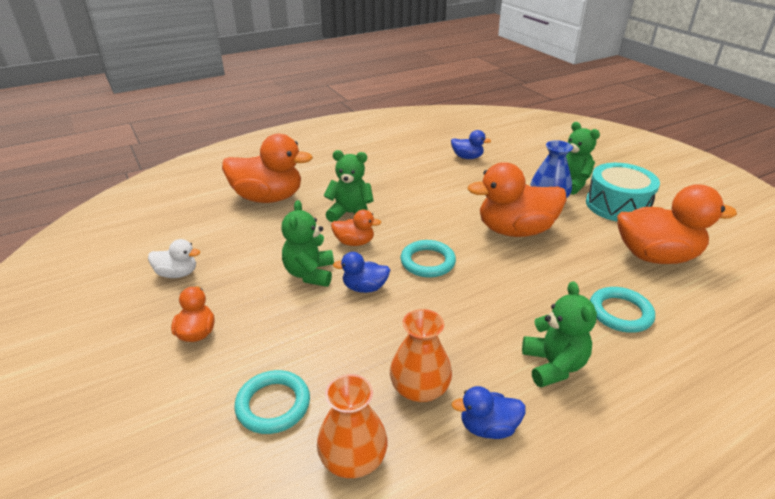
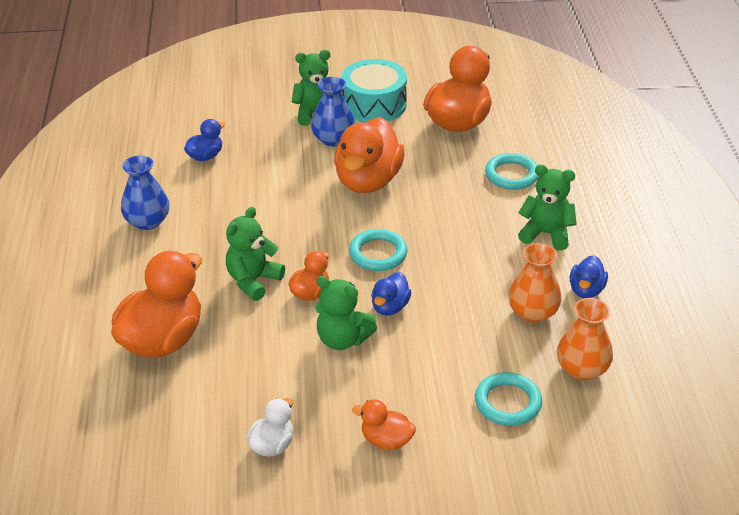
camera: 65 degrees left, 5 degrees up
(381, 158) = (147, 221): none -> blue vase

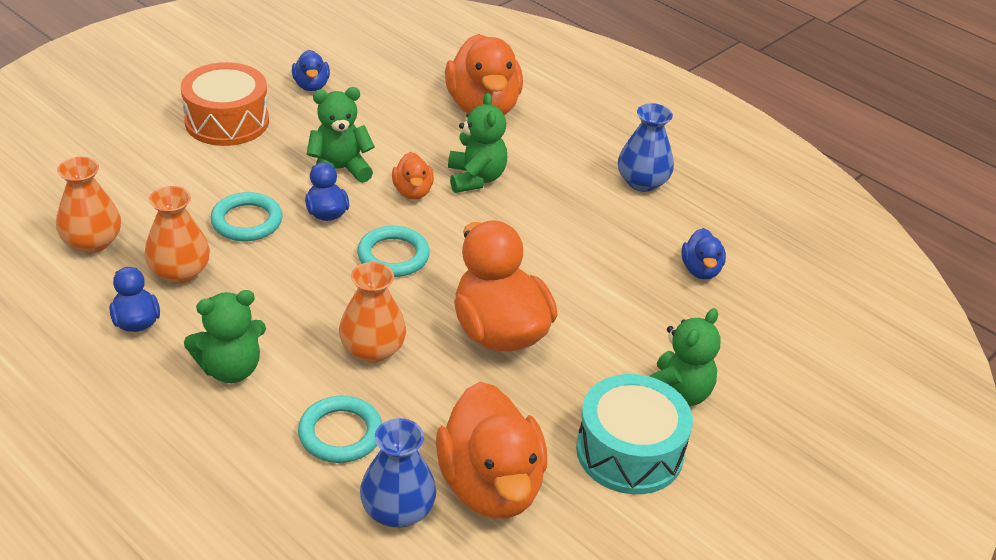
camera: 135 degrees right, 0 degrees up
(272, 445) = (311, 86): white duck -> blue duck
(333, 139) = (606, 367): blue vase -> blue vase (397, 510)
(386, 440) = (227, 121): orange duck -> orange drum
(452, 206) = (372, 349): none -> orange vase
(507, 402) = (145, 186): turquoise ring -> turquoise ring (247, 221)

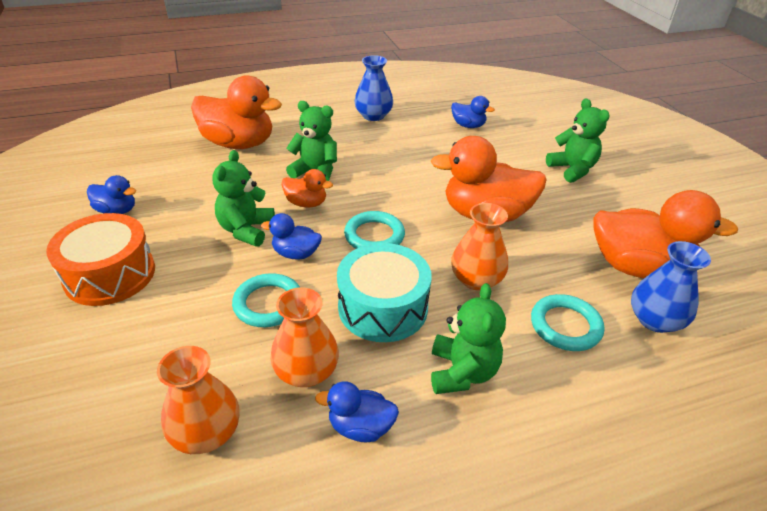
camera: 60 degrees left, 0 degrees up
(629, 451) = (617, 202): turquoise drum -> turquoise drum (383, 307)

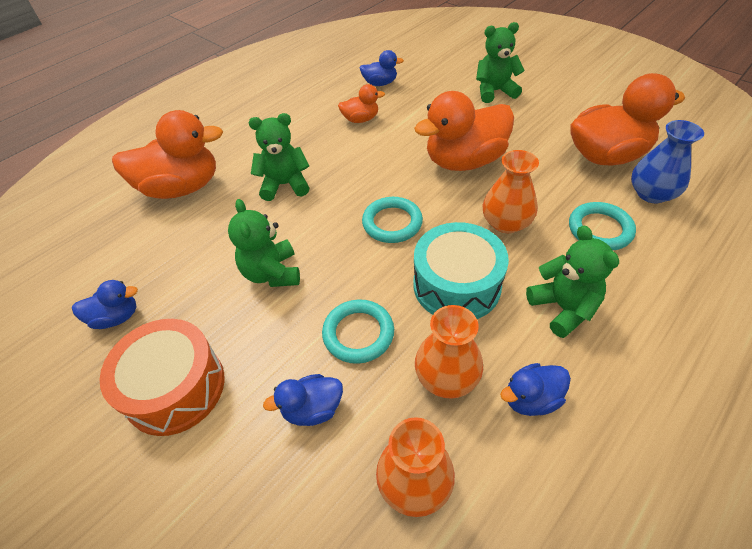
camera: 25 degrees left, 10 degrees up
(296, 254) = (339, 273): blue duck -> blue duck (312, 409)
(306, 203) = (304, 220): orange duck -> orange duck (361, 119)
(373, 115) = (288, 106): blue vase -> none
(572, 169) = (495, 91): green teddy bear -> green teddy bear turned 45 degrees counterclockwise

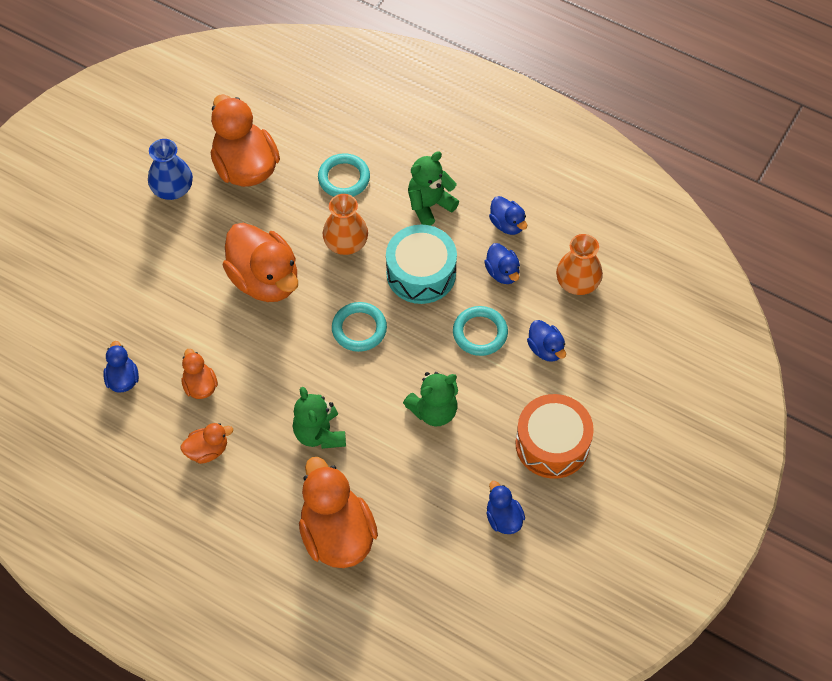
camera: 105 degrees left, 10 degrees up
(299, 121) = (207, 450): none -> orange duck
(446, 377) = (502, 272): orange vase -> blue duck
(495, 91) = (137, 260): green teddy bear -> none
(651, 193) = (294, 140): blue vase -> blue vase (172, 189)

